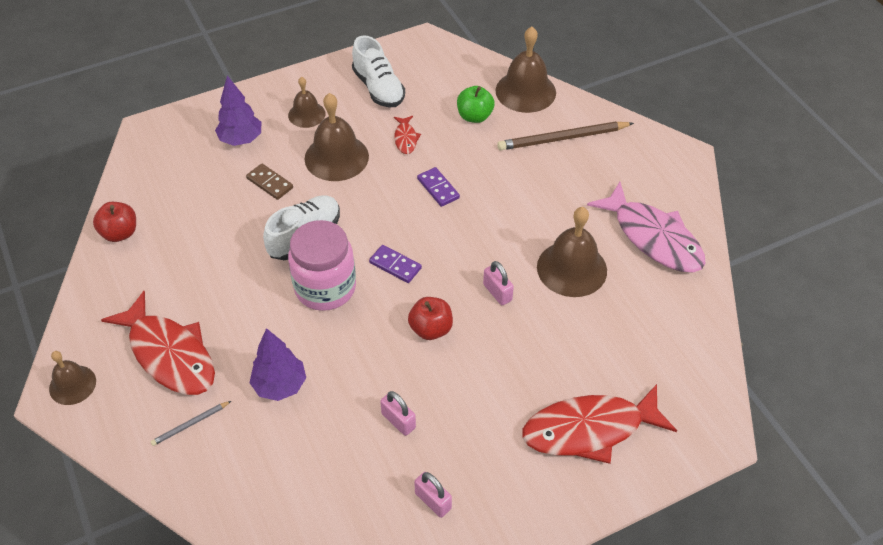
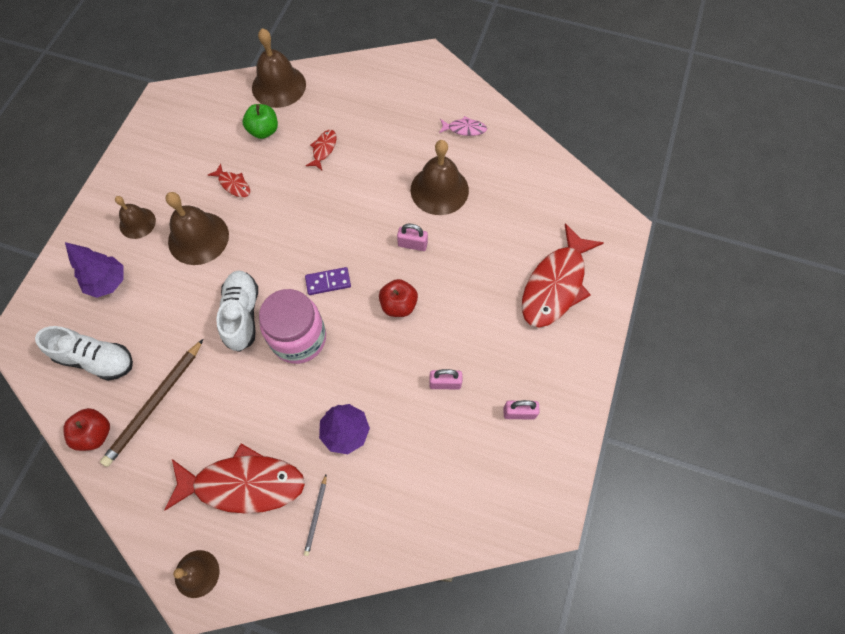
camera: 45 degrees left, 15 degrees up
(270, 183) = (170, 297): brown domino -> none
(378, 88) = (170, 161): white shoe -> white shoe (96, 359)
(438, 188) = (296, 203): purple domino -> none
(507, 164) = (323, 149): none -> red fish
(562, 138) = (340, 103): brown pencil -> brown pencil (155, 404)
(653, 237) = (464, 129): pink fish -> pink fish, size x0.44

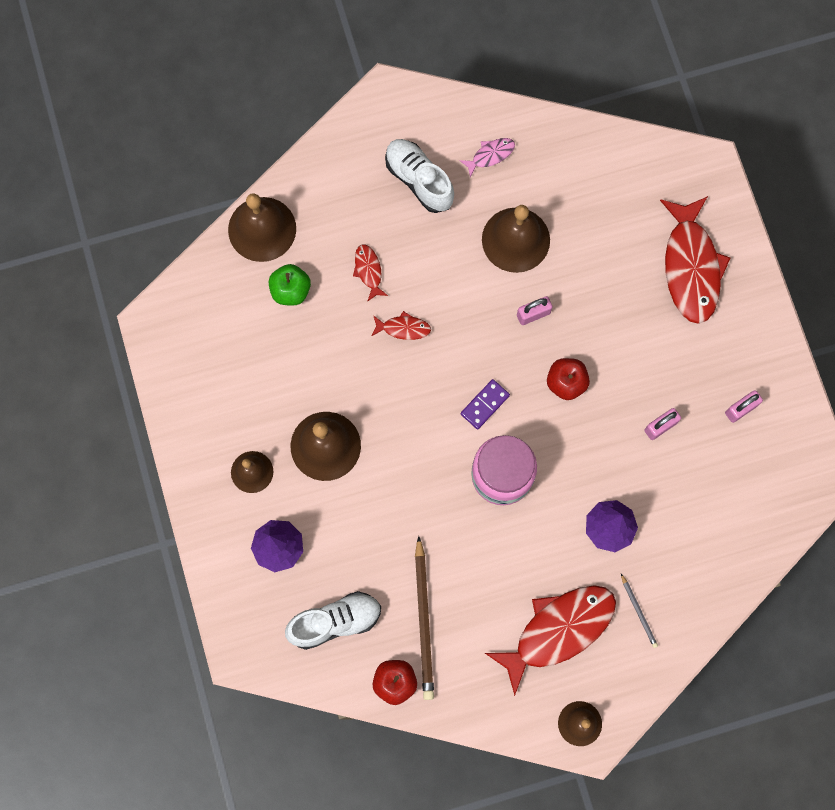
camera: 35 degrees left, 10 degrees up
(233, 184) = (311, 369): red fish -> red fish (403, 328)
(242, 315) = (432, 489): white shoe -> white shoe (419, 180)

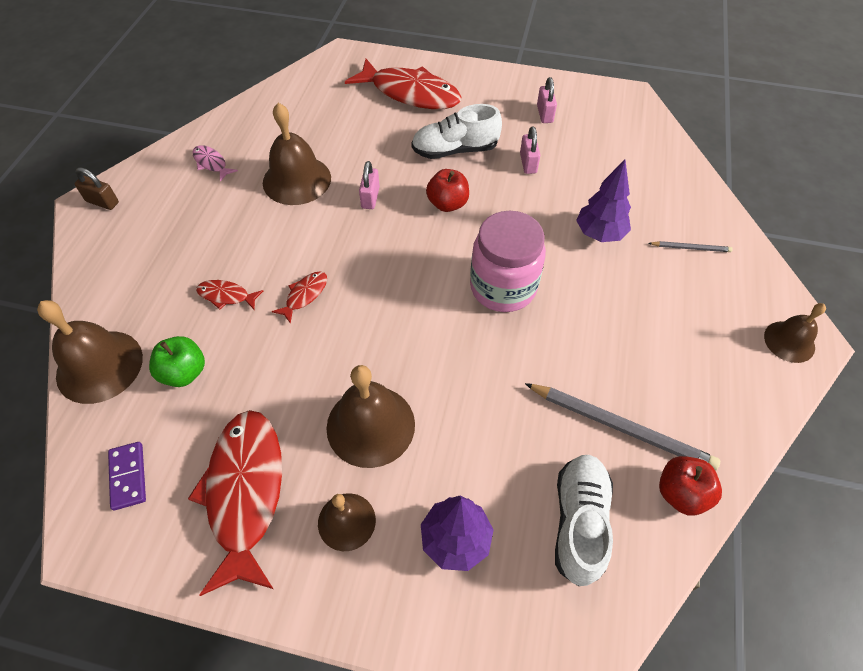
camera: 60 degrees left, 20 degrees down
(397, 103) = (102, 202): none -> brown padlock
(419, 180) = (183, 218): white shoe -> white shoe (455, 150)
(424, 621) = (621, 427): brown pencil -> grey pencil
(485, 404) = (426, 268): purple domino -> purple domino (128, 476)
(490, 155) = (211, 163): pink fish -> pink fish turned 45 degrees counterclockwise
(558, 630) = (683, 315): red fish -> red fish (245, 492)

